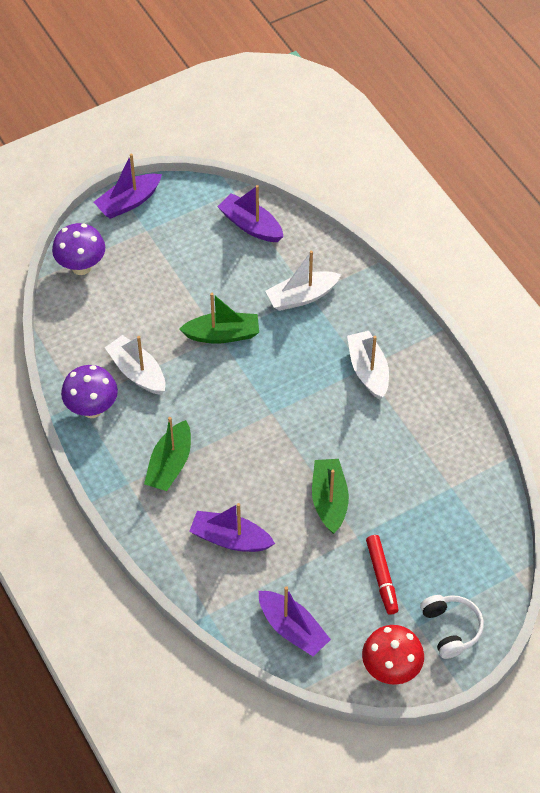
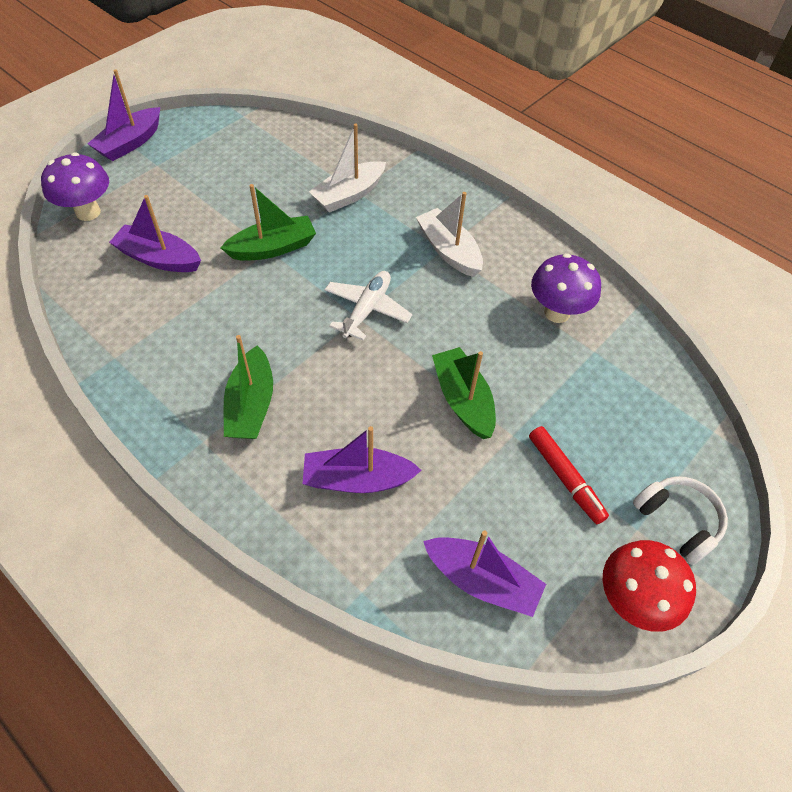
camera: 20 degrees left, 0 degrees up
(92, 409) = (133, 361): purple mushroom -> purple mushroom (557, 312)
(137, 372) = (182, 307): white boat -> none
(251, 225) = (271, 141): purple boat -> purple boat (159, 258)
(281, 408) = (367, 309): none -> white plane

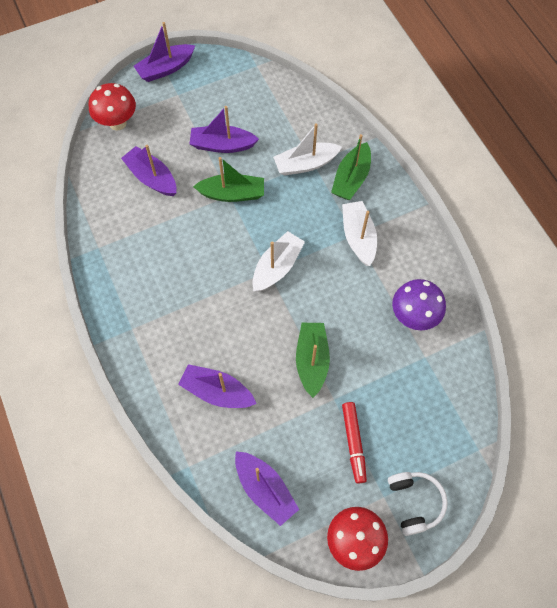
camera: 25 degrees right, 10 degrees up
(88, 212) = (117, 123): purple mushroom -> red mushroom
(237, 201) = (222, 145): none -> purple boat
(251, 405) = (171, 313): green boat -> green boat (351, 178)
(367, 309) = (277, 267): white plane -> white boat

